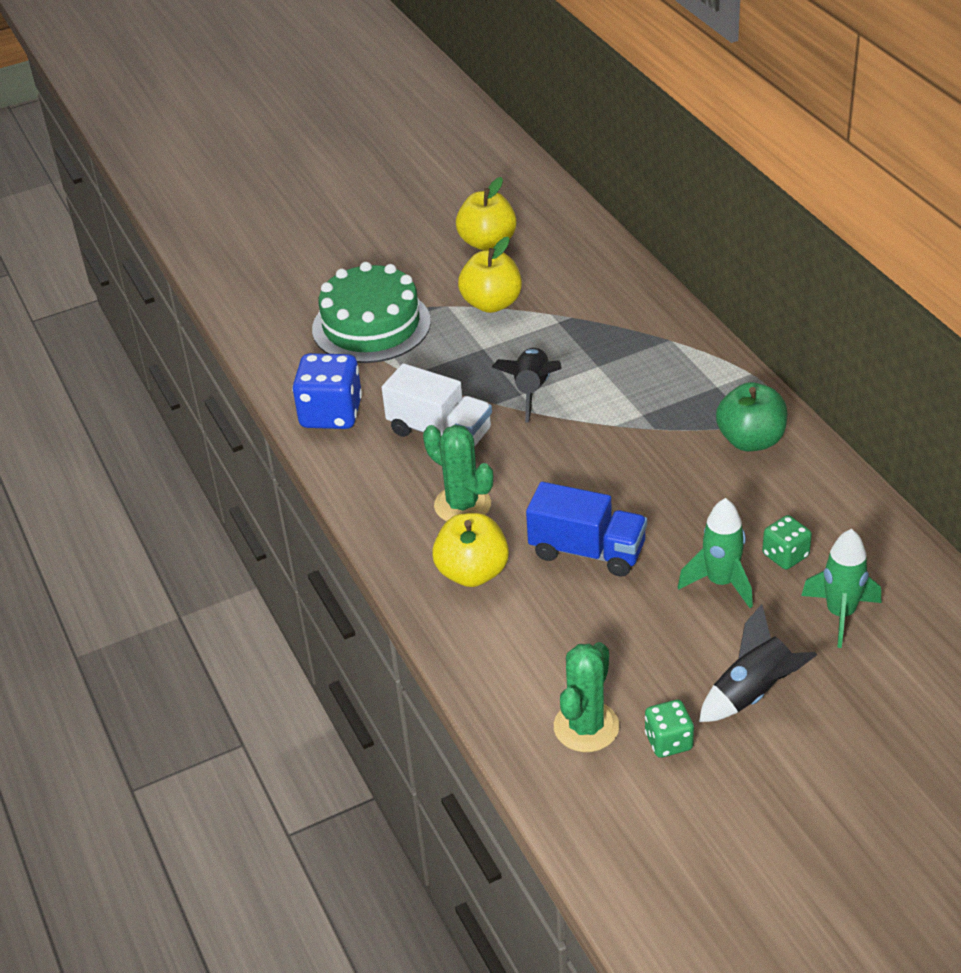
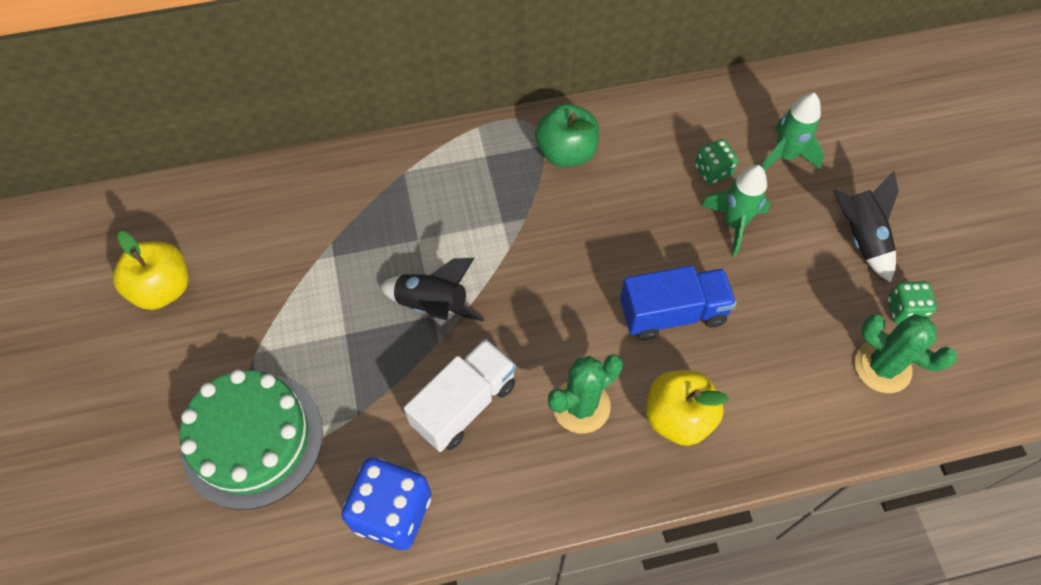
camera: 80 degrees left, 20 degrees up
(491, 303) = (274, 309): yellow apple -> none
(587, 551) = (672, 313): blue truck -> blue truck turned 45 degrees clockwise

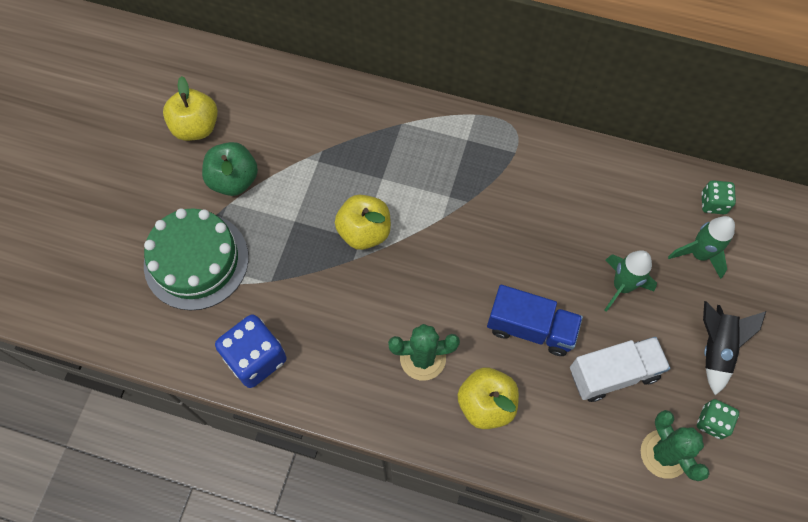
camera: 30 degrees right, 5 degrees up
(433, 305) = (364, 232): black rocket -> yellow apple
(464, 404) = (344, 312): white truck -> white truck (613, 374)
(566, 153) = (528, 167): green apple -> green apple (234, 180)
(712, 171) = (632, 237): green dice -> green dice (713, 203)

